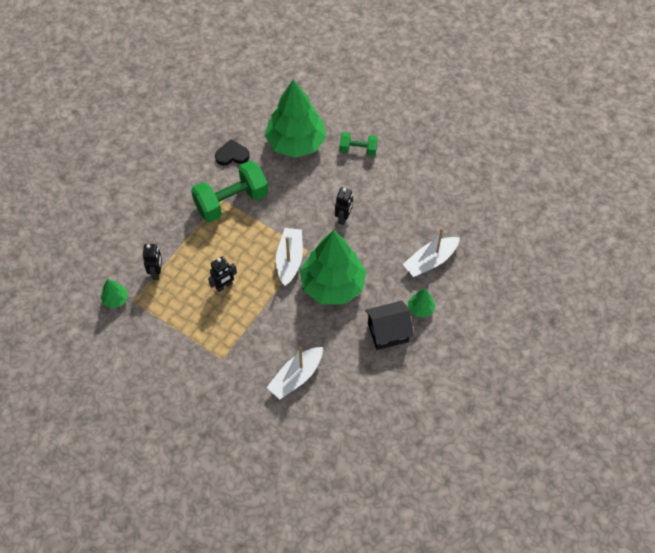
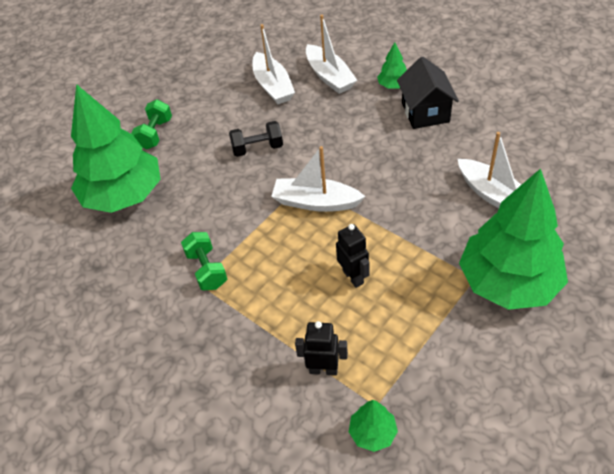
camera: 80 degrees left, 10 degrees down
(231, 201) = (207, 269): green dumbbell -> green dumbbell, size x0.54
(232, 155) = (122, 270): black heart -> none
(332, 285) = (357, 160): green tree -> green tree (508, 282)
(343, 218) = (257, 148): black robot -> black dumbbell
(416, 221) = (273, 86): none -> white boat

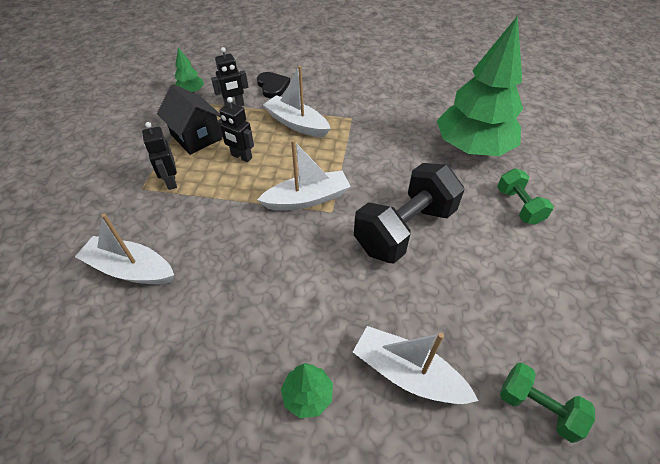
camera: 145 degrees right, 0 degrees up
(207, 269) = (354, 126): green dumbbell -> green dumbbell (537, 407)
(252, 388) = (272, 86): none -> black heart
(257, 148) = (404, 229): black dumbbell -> black dumbbell, size x1.86
(273, 86) = (465, 321): white boat -> white boat (297, 124)
(425, 112) = (242, 360): black house -> black house (196, 137)
(440, 274) = (171, 181): none -> black robot
(508, 282) = (111, 194): green tree -> none

